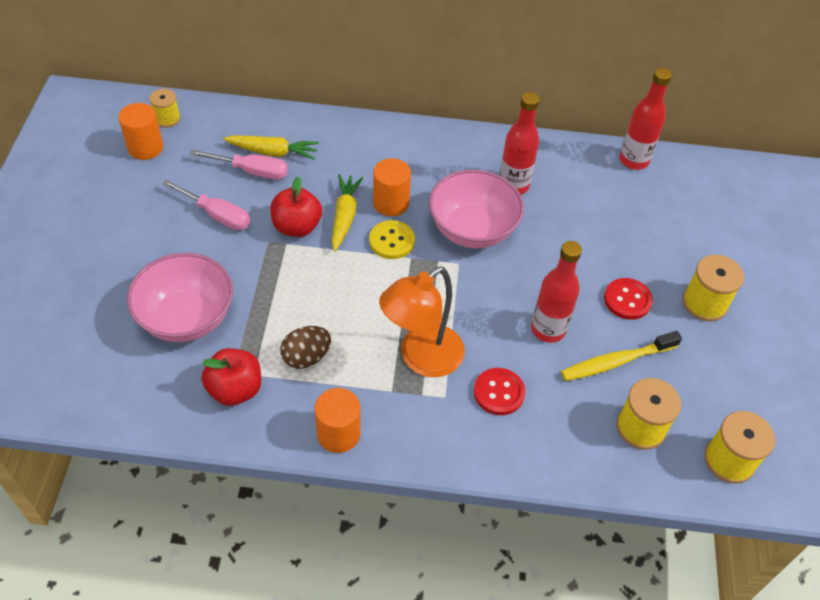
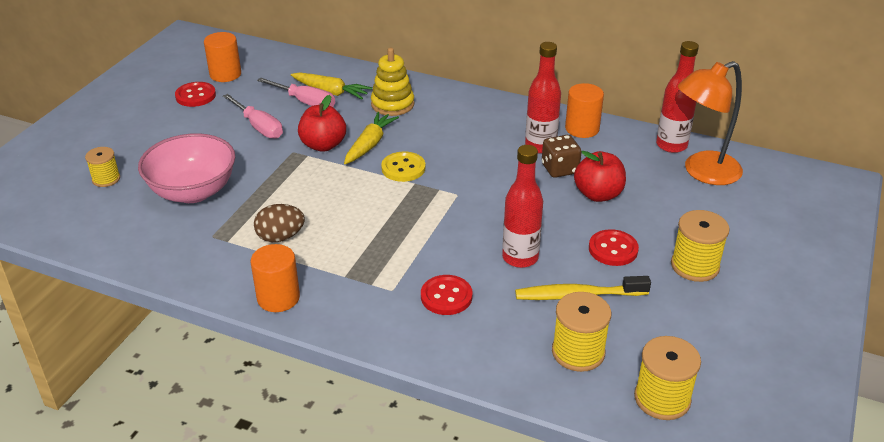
camera: 20 degrees right, 15 degrees down
(126, 184) = (195, 96): none -> red button
(167, 118) = (254, 58): yellow spool -> yellow spool (106, 179)
(235, 389) = (205, 248): red apple -> red apple (598, 194)
(345, 157) = (392, 104): none -> yellow stacking toy
(391, 203) = (417, 142): orange cylinder -> orange cylinder (582, 129)
(421, 358) = (385, 257): orange lamp -> orange lamp (702, 172)
(472, 230) = (483, 172): pink bowl -> none
(543, 211) = (559, 169): none -> brown dice

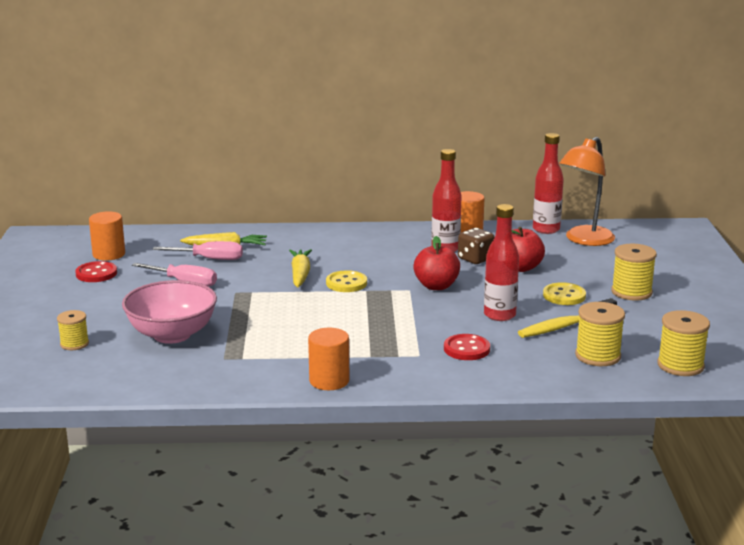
camera: 25 degrees left, 15 degrees down
(280, 237) = (288, 345): brown egg -> none
(323, 145) = (259, 283): red apple -> red apple (436, 286)
(392, 104) = (291, 246): yellow stacking toy -> none
(613, 249) = (564, 296): red button -> yellow button

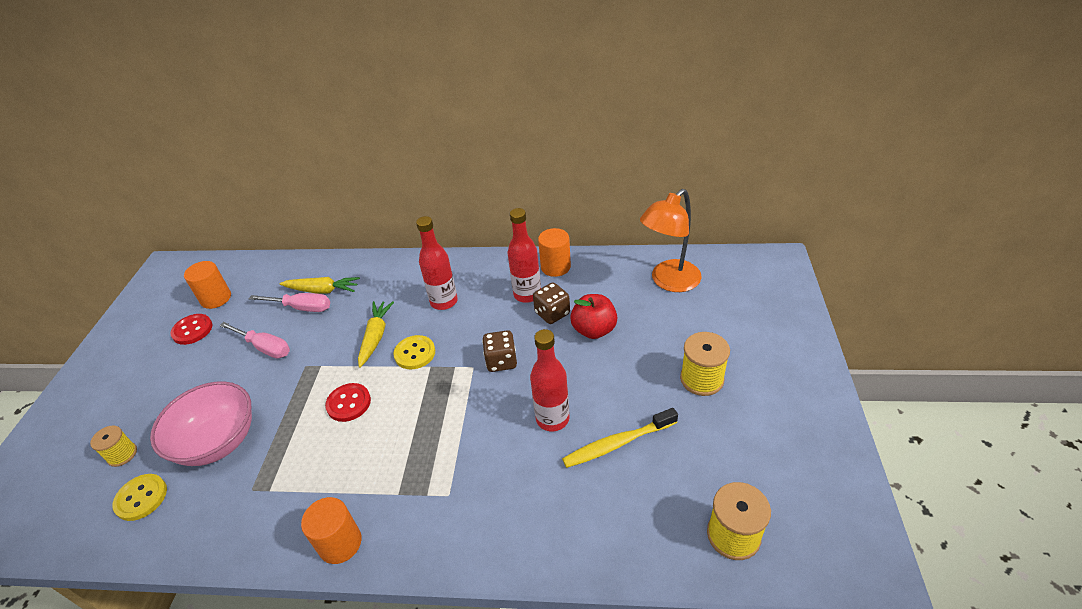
camera: 10 degrees right, 20 degrees up
(436, 286) = (501, 361): red apple -> brown dice
(466, 349) = (501, 486): red button -> red button (349, 403)
(546, 229) = (634, 263): red bottle -> red bottle (444, 302)
(564, 296) = (628, 384): yellow button -> yellow button (141, 498)
(597, 356) = (641, 508): yellow spool -> none

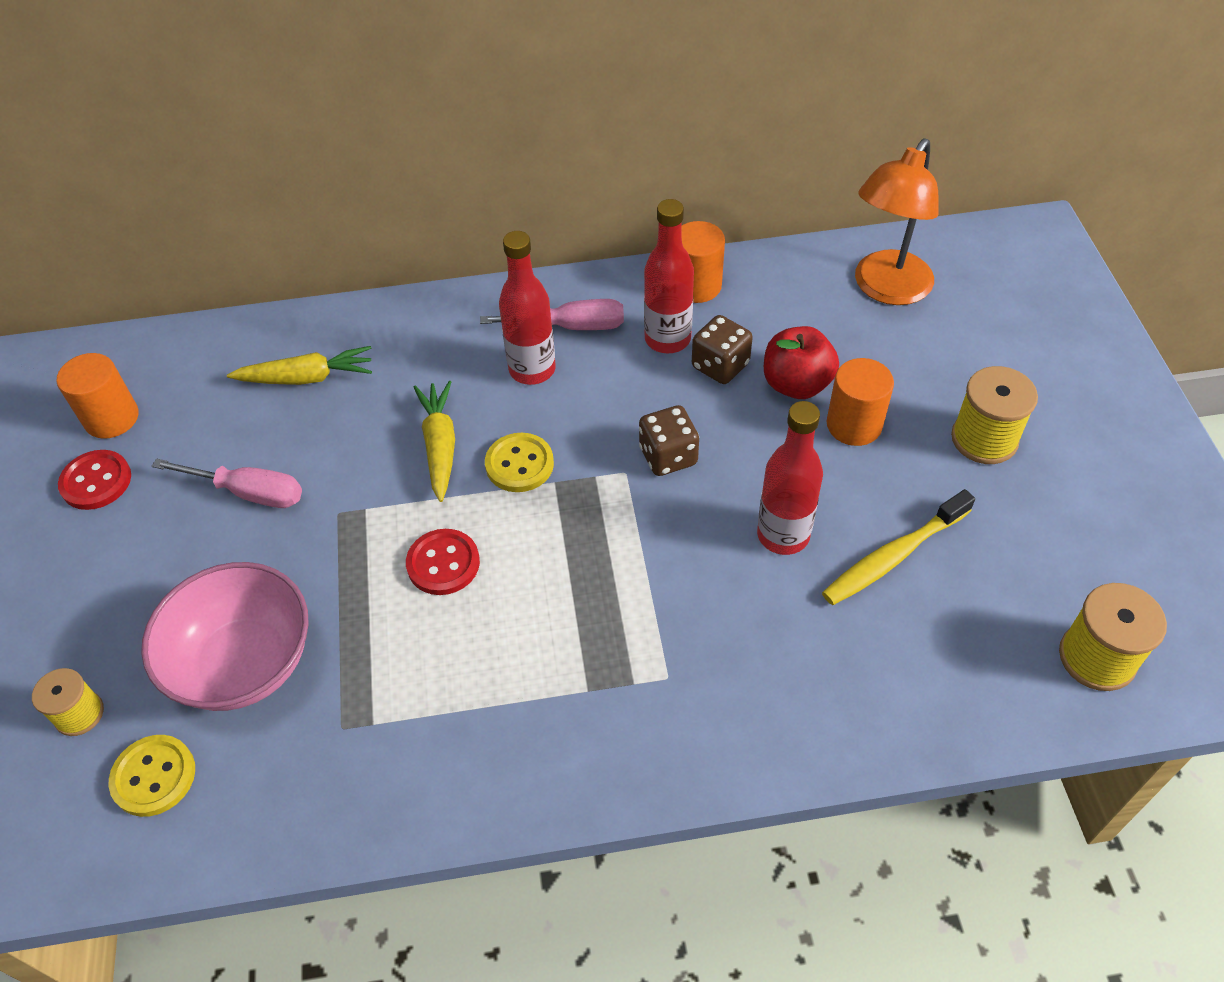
camera: 15 degrees left, 10 degrees up
(302, 308) = (284, 413): pink screwdriver -> pink screwdriver (572, 326)
(340, 543) = (528, 780): orange cylinder -> orange cylinder (854, 425)

